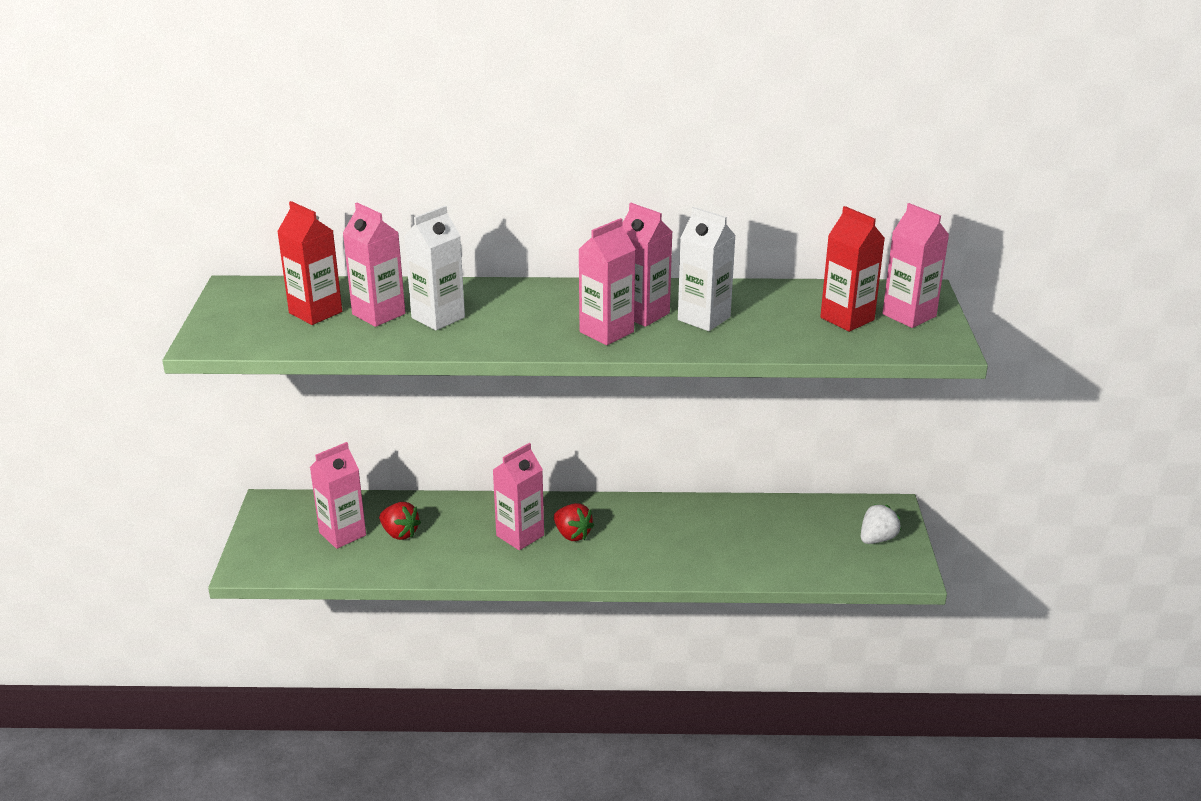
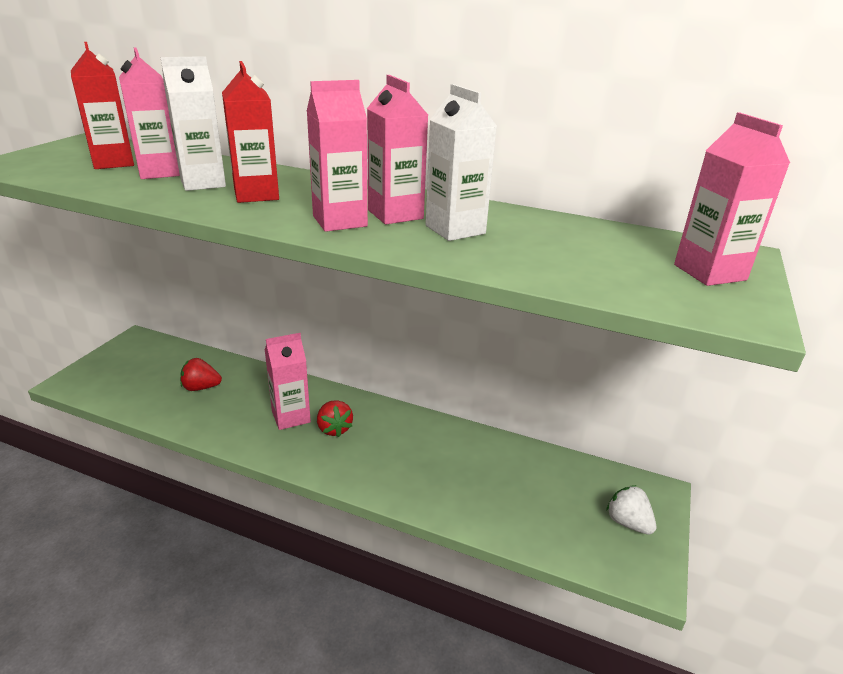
camera: 20 degrees right, 0 degrees up
(342, 534) = (160, 376): pink carton -> none
(399, 533) = (201, 387): red strawberry -> red strawberry turned 120 degrees clockwise
(847, 319) = (624, 261): red carton -> red carton (256, 195)
(877, 539) = (628, 522): white strawberry -> white strawberry turned 105 degrees counterclockwise

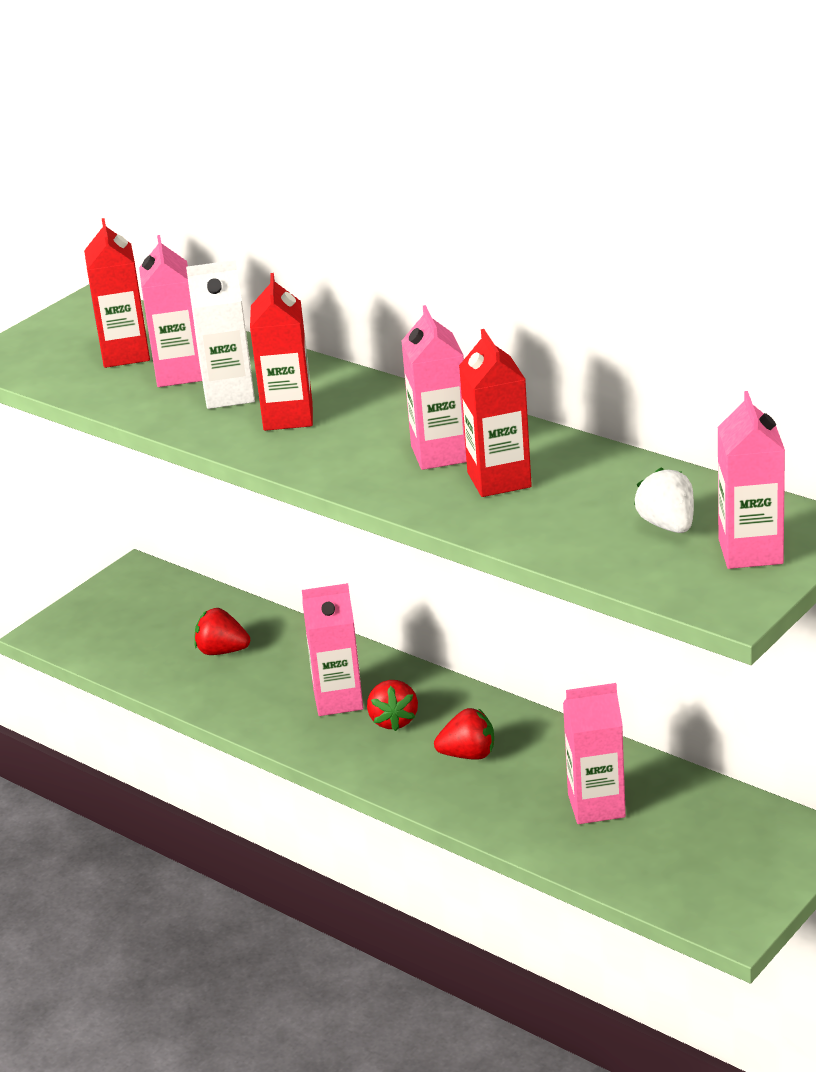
camera: 20 degrees right, 0 degrees up
(339, 221) = (372, 463): pink carton -> pink carton (596, 806)
(395, 450) = (468, 755): none -> red strawberry
(455, 229) = (499, 480): white carton -> red carton
(628, 522) = (744, 866): white strawberry -> white strawberry (667, 525)

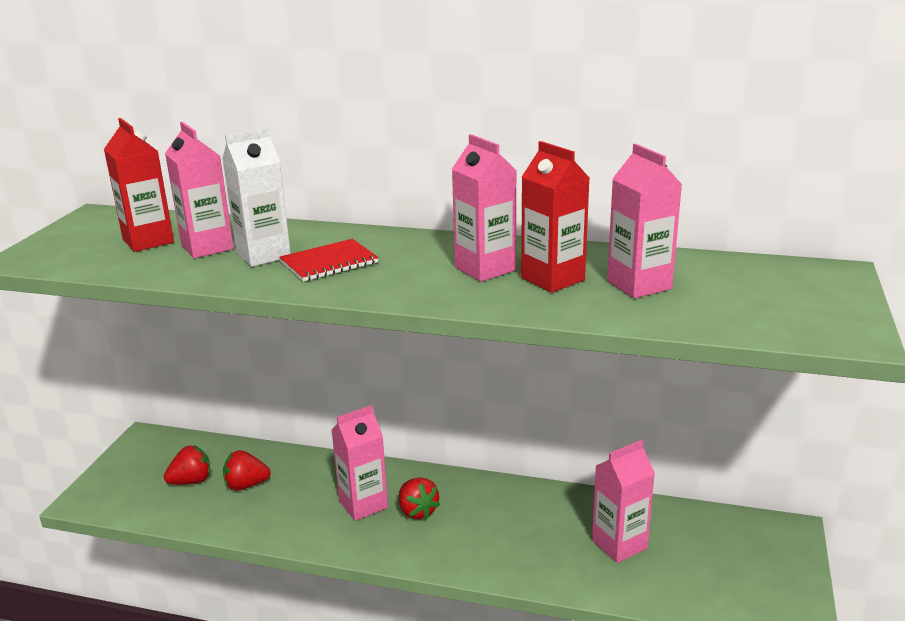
camera: 25 degrees left, 5 degrees down
(288, 417) = (329, 262): red carton -> red notebook
(468, 755) = (494, 525): red strawberry -> red strawberry (191, 481)
(667, 525) = (724, 289): white strawberry -> none
(750, 551) = (811, 296): pink carton -> pink carton (639, 285)

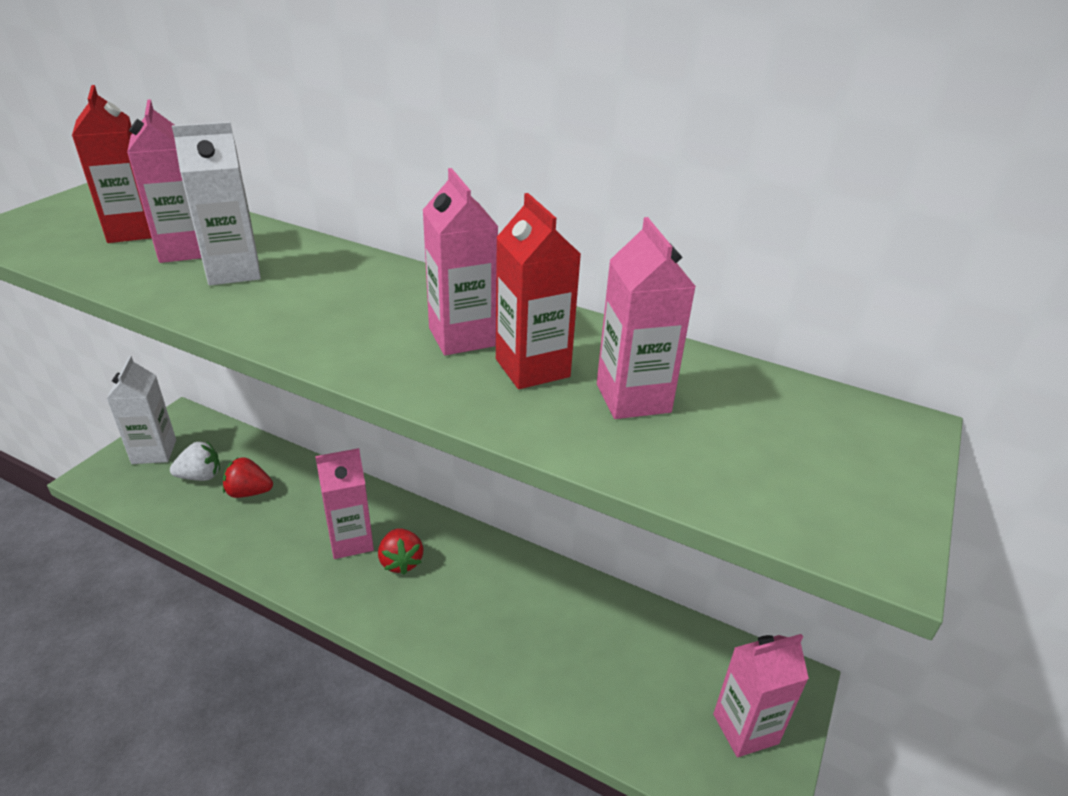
camera: 10 degrees right, 10 degrees up
(133, 470) = (154, 452): none -> white carton
(191, 481) = (200, 476): red strawberry -> white strawberry
(329, 262) = (295, 295): red notebook -> none
(619, 544) = (595, 654): pink carton -> pink carton (745, 728)

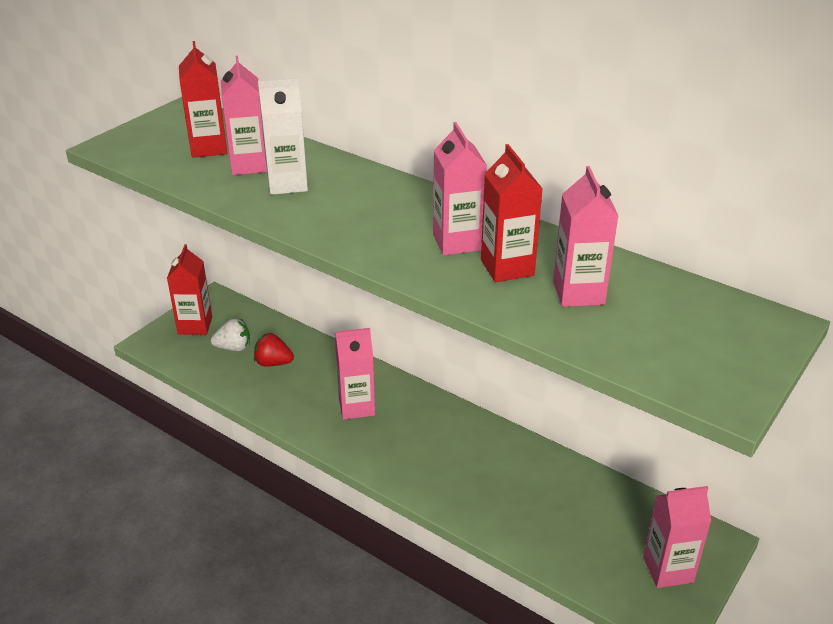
camera: 10 degrees right, 0 degrees up
(154, 452) = (195, 325): white carton -> red carton
(401, 562) = (397, 425): red strawberry -> none

